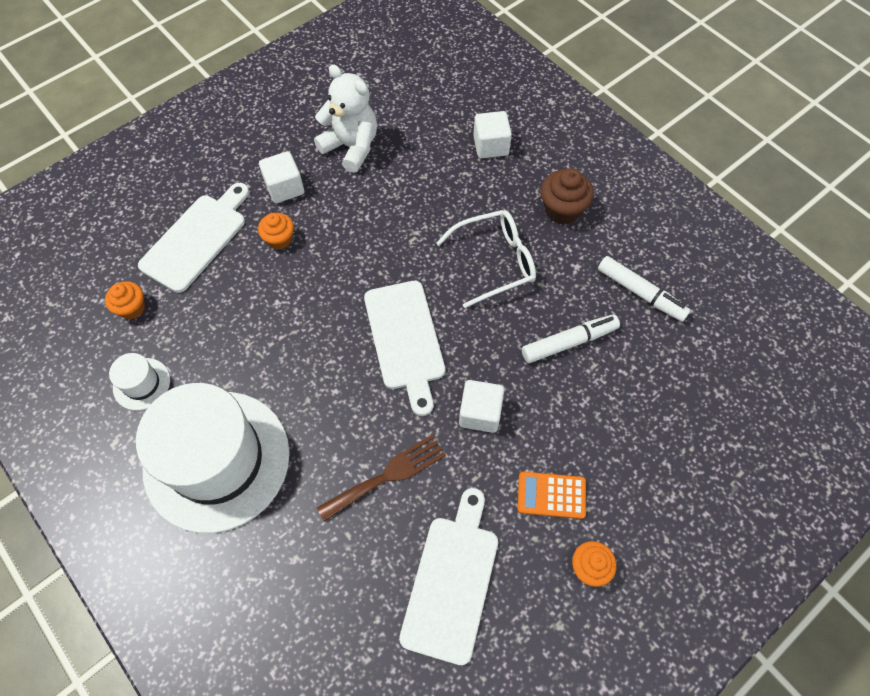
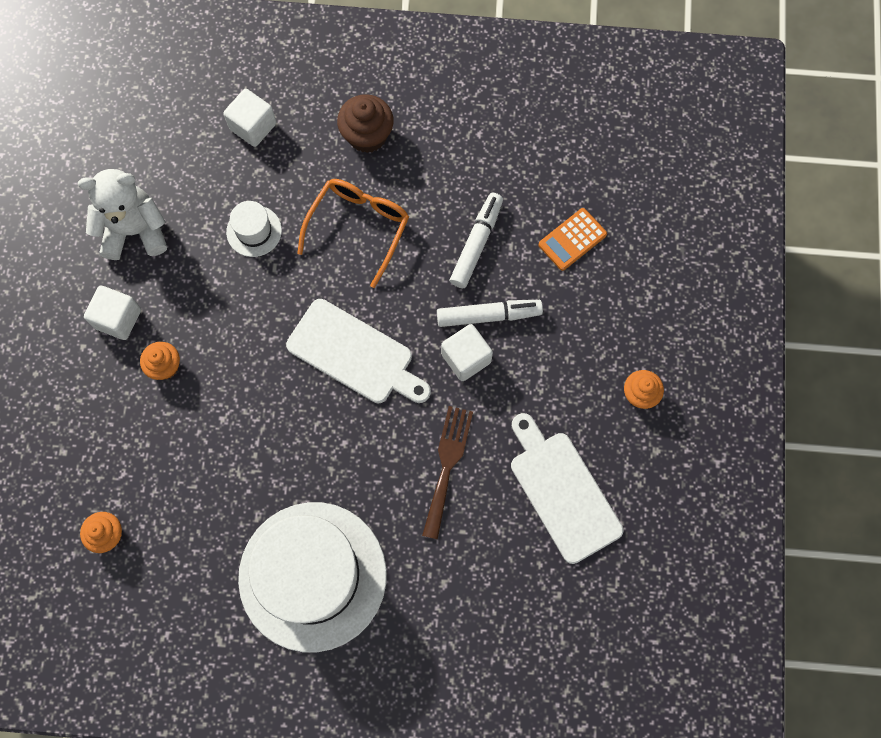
camera: 45 degrees left, 10 degrees up
(141, 384) = (188, 581): white hat -> white hat (254, 231)
(197, 239) = (94, 430): white cutting board -> none
(495, 261) = (359, 227): white glasses -> orange glasses
(551, 495) = (570, 370): orange calculator -> orange calculator (572, 239)
(640, 293) = (491, 156): white marker -> white marker (488, 315)

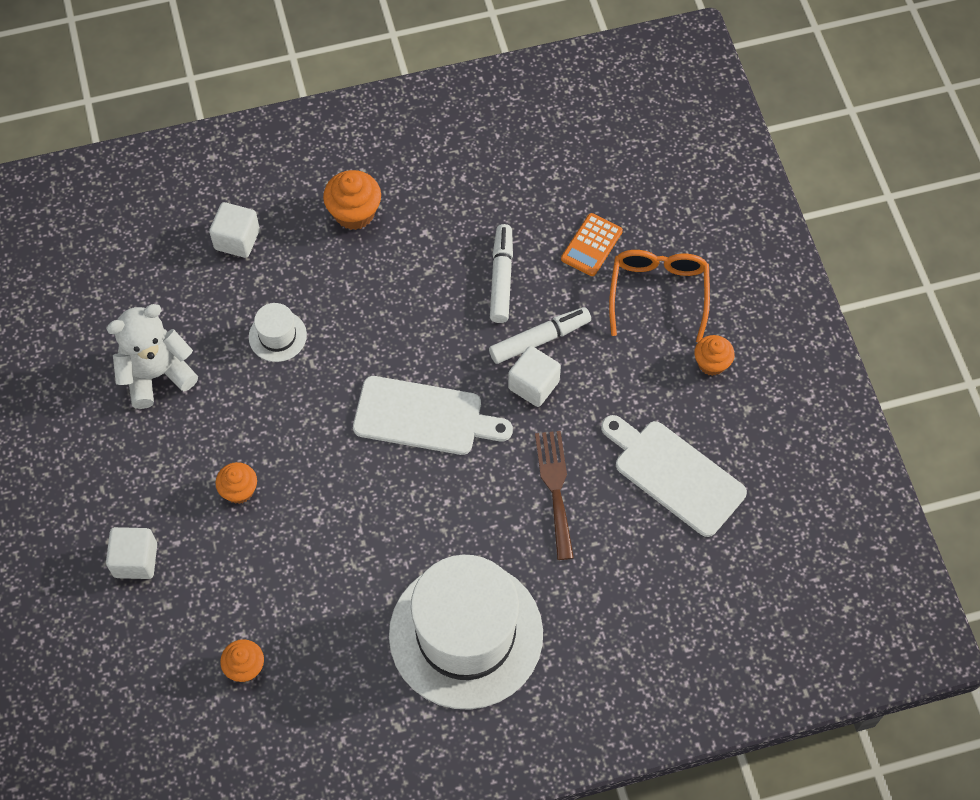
camera: 20 degrees left, 10 degrees down
(118, 319) = (173, 462): white cube -> white cube (135, 560)
(359, 227) = (380, 300): orange glasses -> orange glasses (658, 293)
(367, 135) = (354, 213): brown cupcake -> orange cupcake

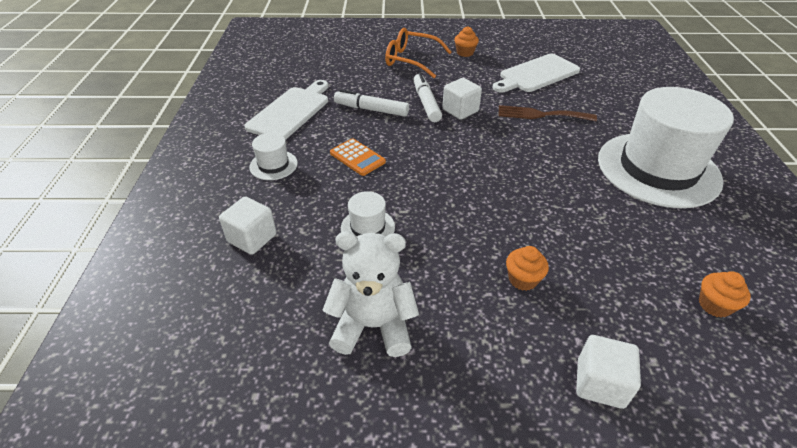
camera: 75 degrees left, 20 degrees down
(156, 374) = (373, 326): white teddy bear -> white teddy bear turned 105 degrees clockwise
(354, 213) = (273, 165): orange cupcake -> white hat
(424, 417) = (473, 160): white cutting board -> white cutting board (291, 111)
(591, 245) = (365, 75): orange calculator -> orange calculator (357, 157)

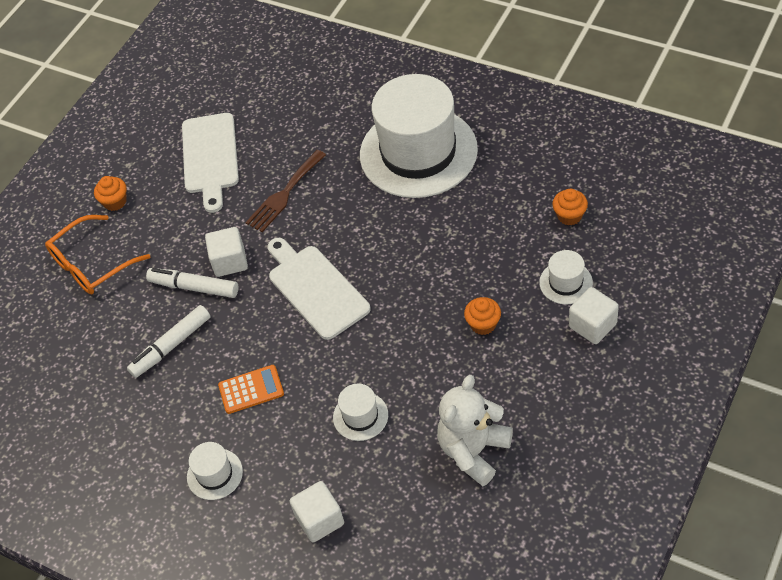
camera: 55 degrees left, 10 degrees up
(291, 111) = (119, 430): white cutting board -> white cutting board (316, 289)
(631, 333) = (566, 282): none -> white hat

